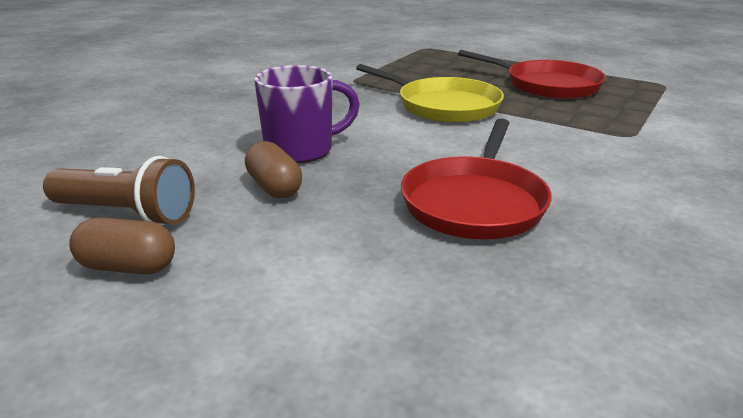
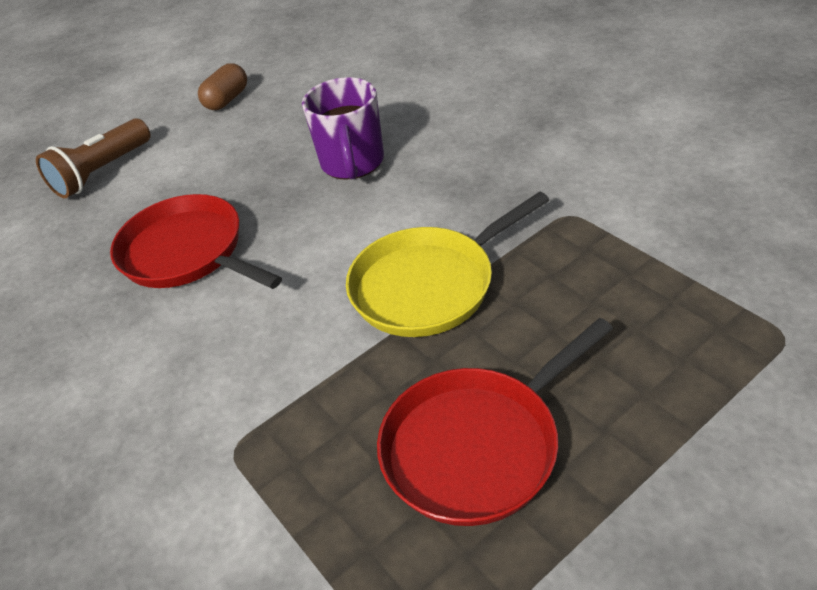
camera: 115 degrees right, 15 degrees up
(126, 214) = (292, 91): brown flashlight -> brown flashlight (102, 172)
(274, 187) = (289, 149): brown capsule -> none

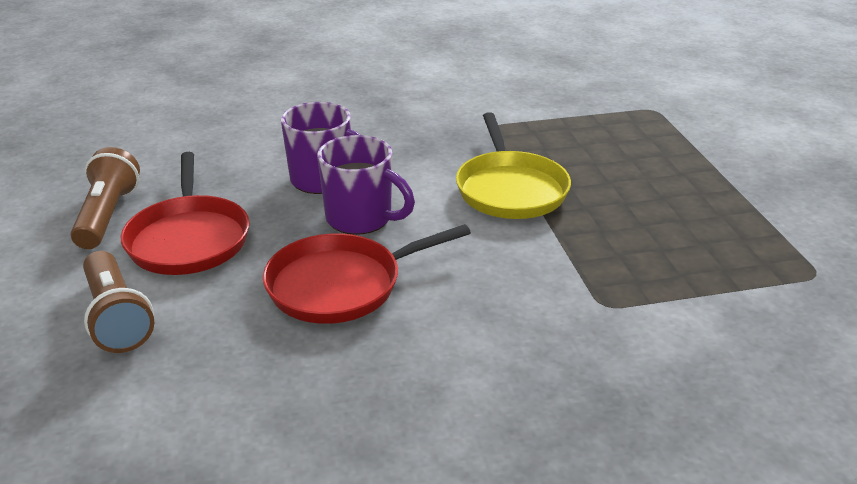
camera: 70 degrees left, 10 degrees down
(227, 100) = (107, 215): brown capsule -> brown flashlight
(299, 215) = (361, 219): none -> purple mug
(477, 446) = (668, 213): red pan -> red pan (189, 239)

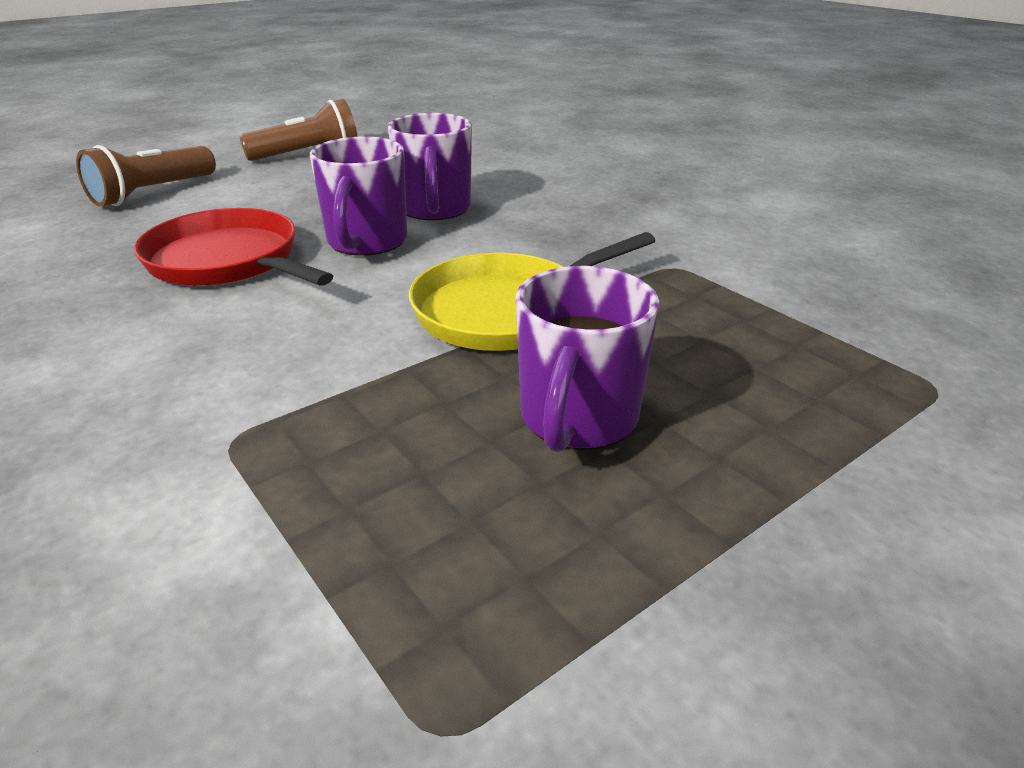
camera: 65 degrees right, 0 degrees up
(189, 239) = (285, 186): red pan -> none
(636, 198) = (577, 419): none -> purple mug

